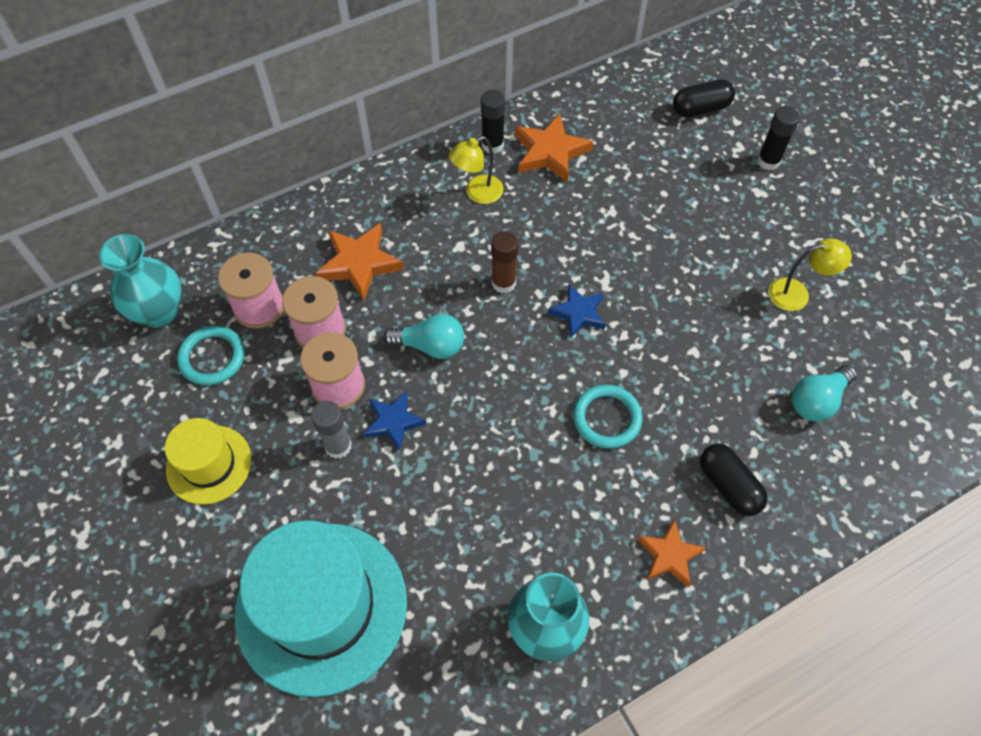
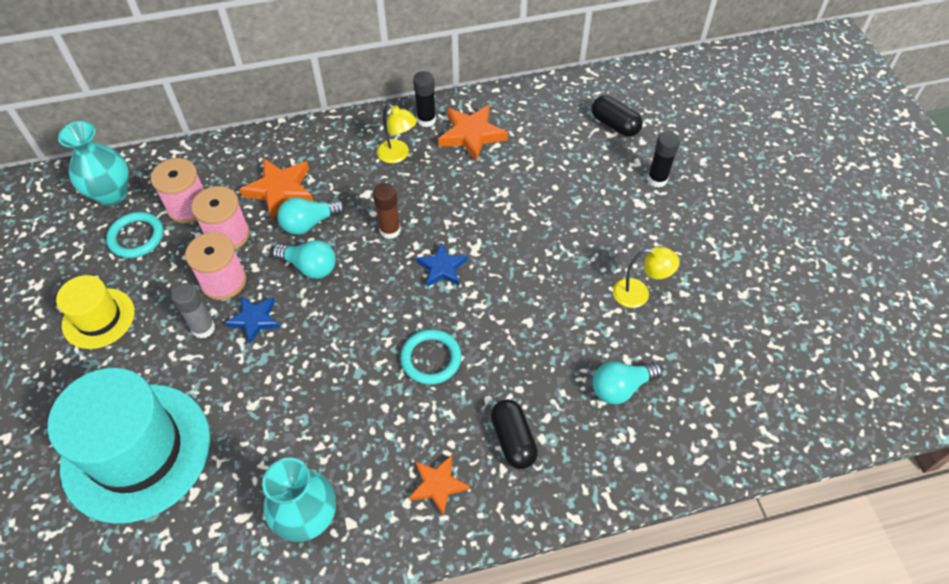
camera: 15 degrees right, 5 degrees down
(409, 295) = (309, 223): none -> turquoise light bulb
(477, 193) = (398, 155): yellow lamp -> yellow lamp turned 120 degrees counterclockwise
(700, 109) = (614, 125): black capsule -> black capsule turned 45 degrees clockwise

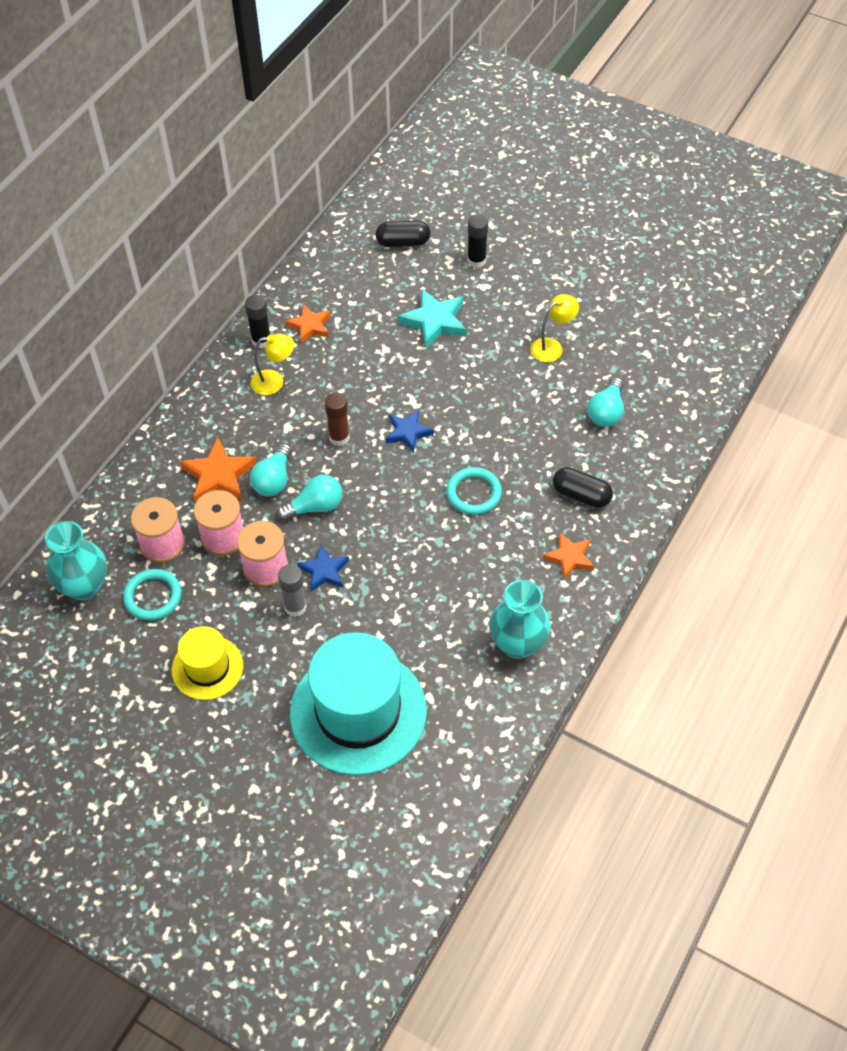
camera: 45 degrees left, 0 degrees up
(471, 135) = (310, 326): orange star -> orange star, size x0.66
(567, 201) = (435, 321): none -> turquoise star

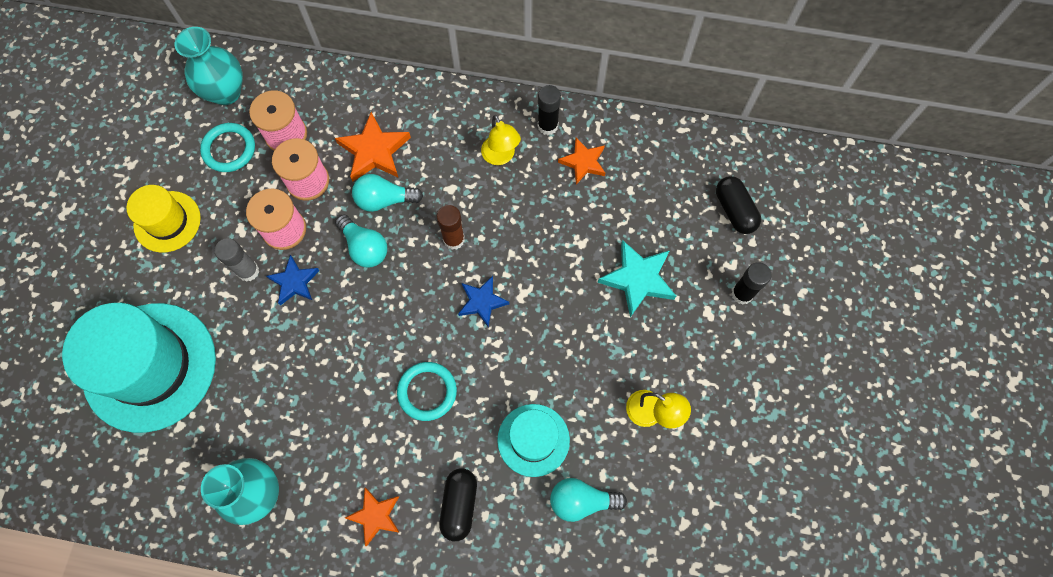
camera: 70 degrees right, 15 degrees up
(544, 430) = (533, 440): none -> turquoise hat

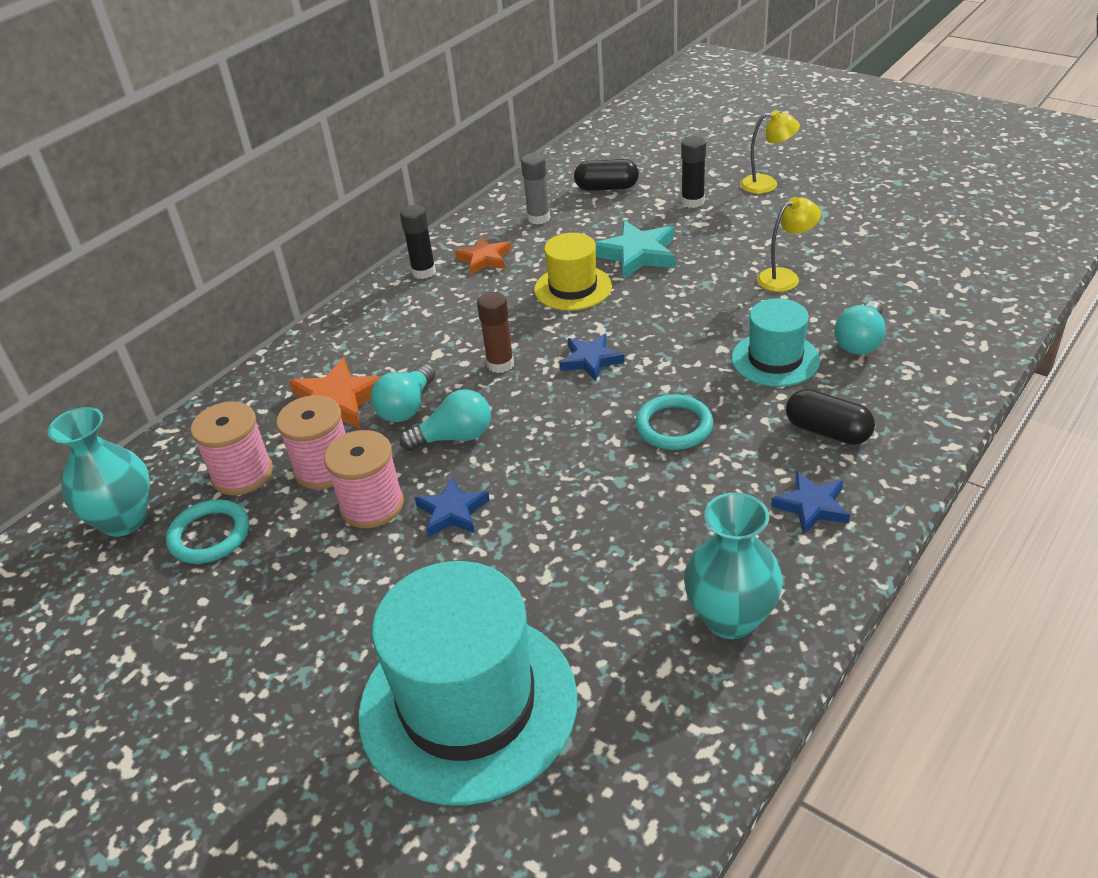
camera: 60 degrees left, 30 degrees down
(167, 221) = (256, 630): yellow hat -> yellow hat (573, 288)
(248, 271) = (402, 555): grey glue stick -> grey glue stick (538, 218)
(375, 516) = (812, 506): orange star -> blue star
(501, 157) = (430, 310): yellow lamp -> yellow lamp (767, 184)

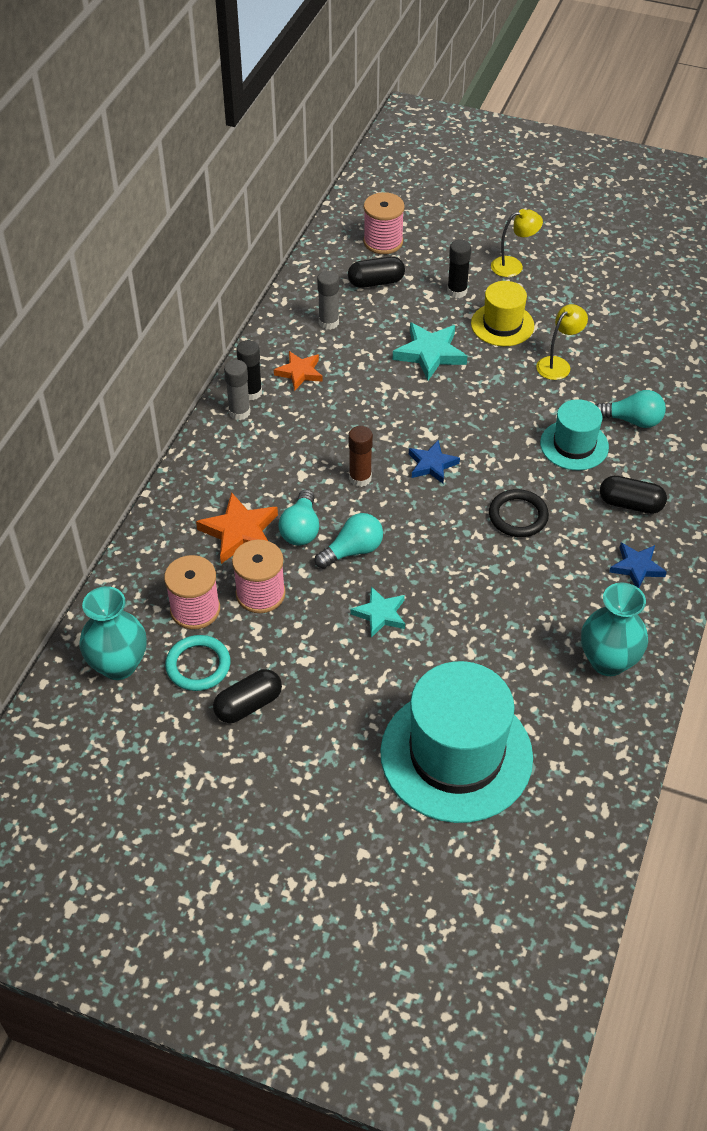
camera: 20 degrees left, 10 degrees up
(240, 591) = (248, 705): none -> black capsule
(372, 505) = (315, 619): pink spool -> pink spool (383, 242)
(401, 288) = (239, 412): none -> grey glue stick
(452, 512) = (380, 614): blue star -> turquoise star
(573, 288) = (389, 395): yellow hat -> yellow hat (502, 325)
(674, 426) = (518, 516): turquoise ring -> black ring
(860, 341) = (632, 420): turquoise light bulb -> turquoise light bulb turned 90 degrees counterclockwise

